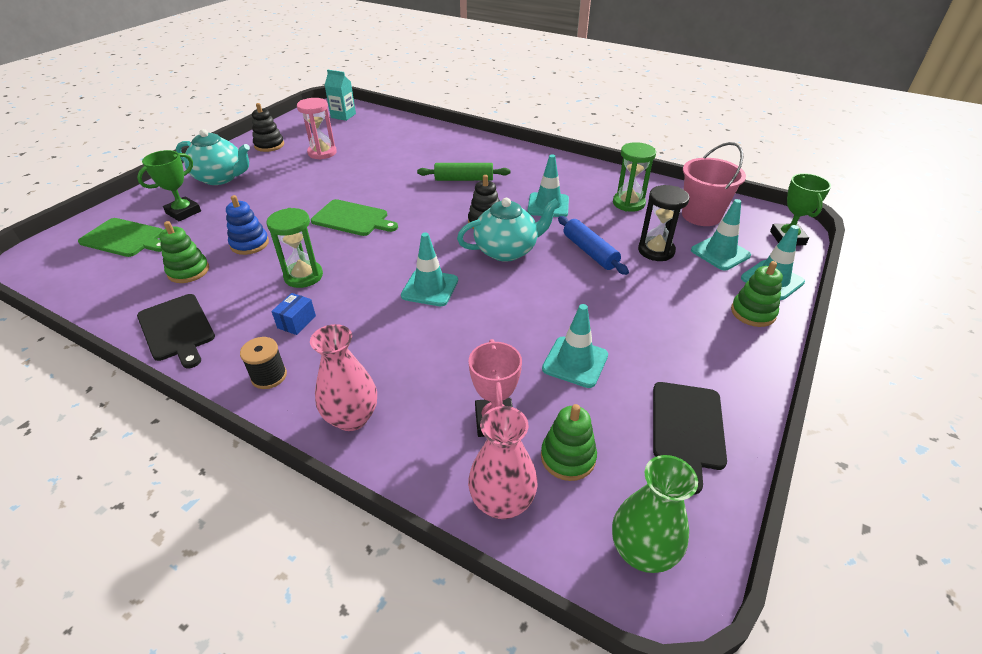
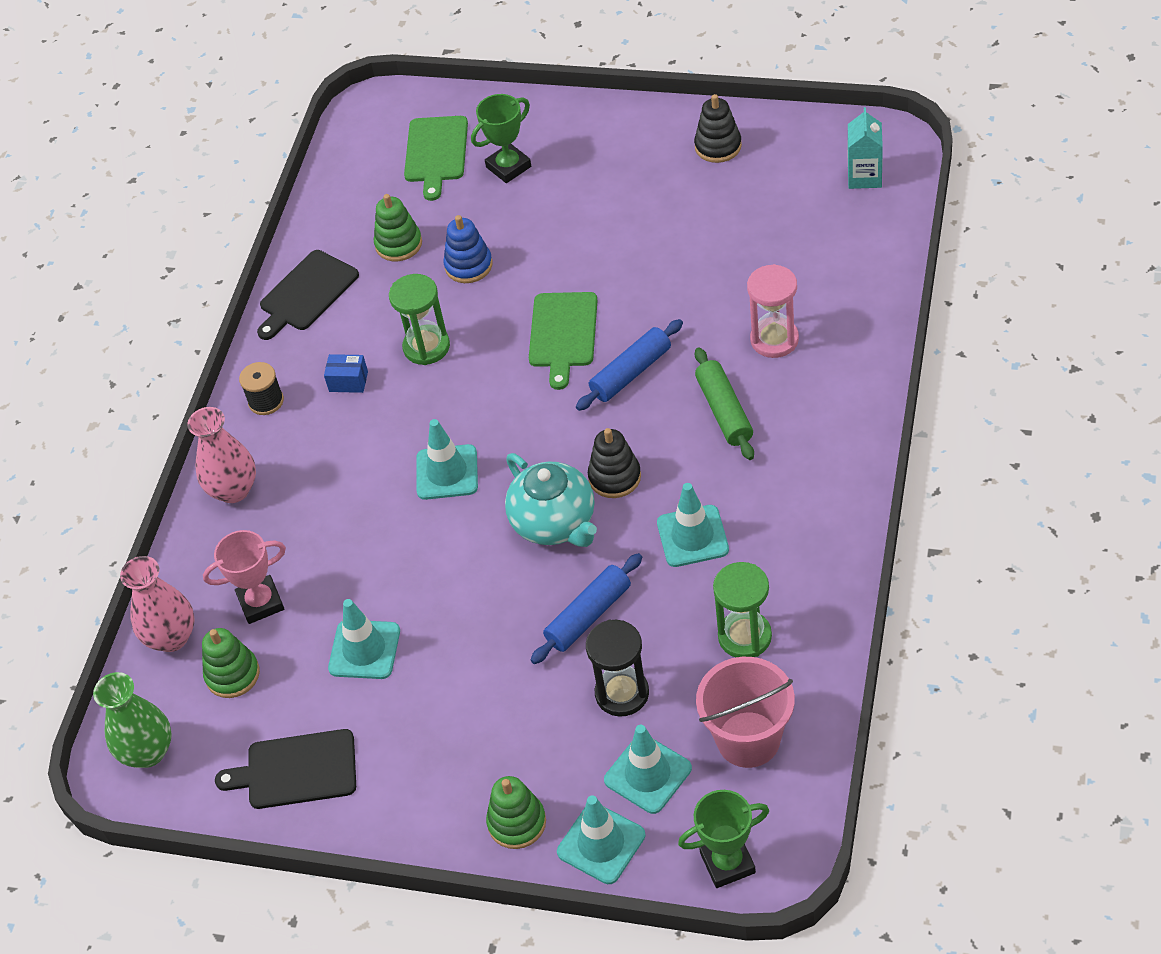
camera: 80 degrees right, 10 degrees up
(183, 212) = (508, 167): green trophy -> green trophy turned 60 degrees counterclockwise
(221, 178) = (603, 151): turquoise teapot -> none
(322, 153) = (725, 215): pink hourglass -> pink hourglass (774, 340)
(408, 201) = (631, 373): none -> blue rolling pin

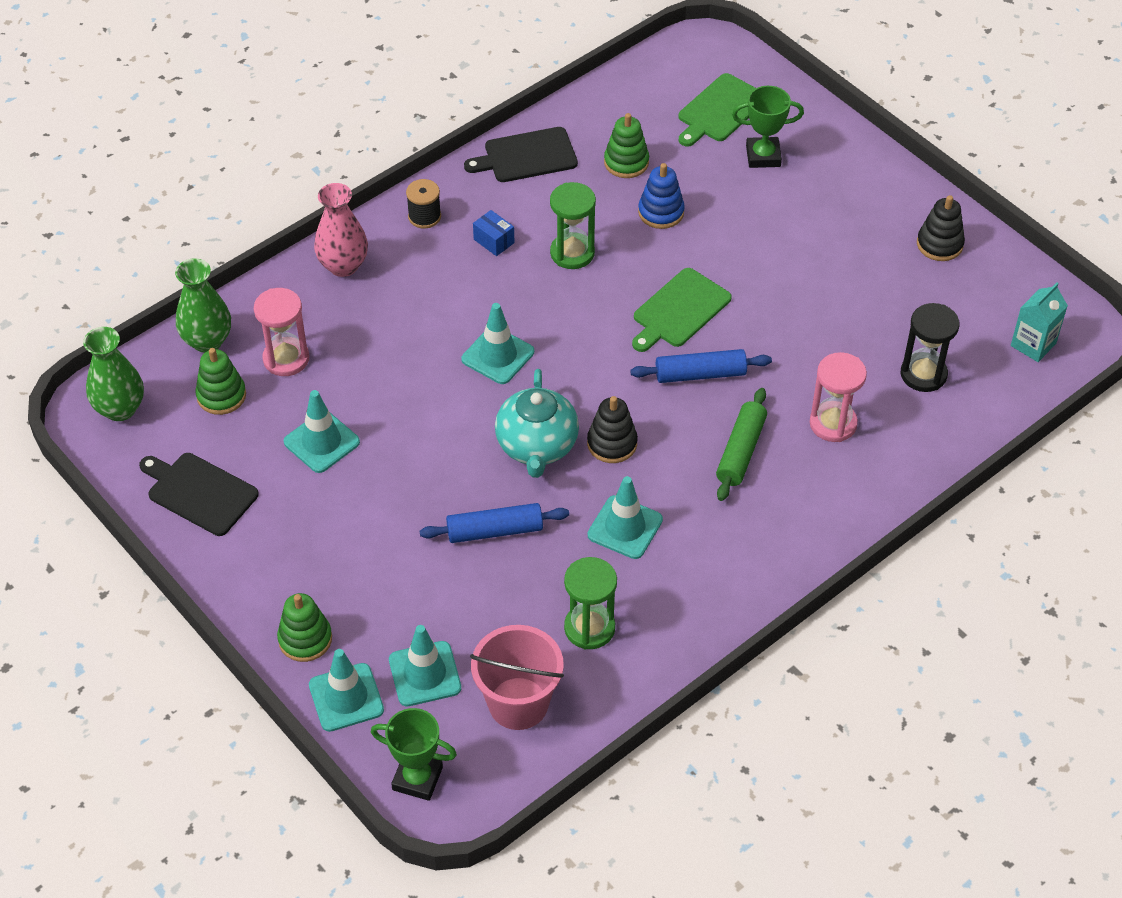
camera: 30 degrees right, 0 degrees up
(171, 637) = (207, 341): pink vase -> green vase
(261, 603) = (286, 359): pink trophy -> pink hourglass
(622, 693) = (463, 603): black hourglass -> black hourglass (923, 374)

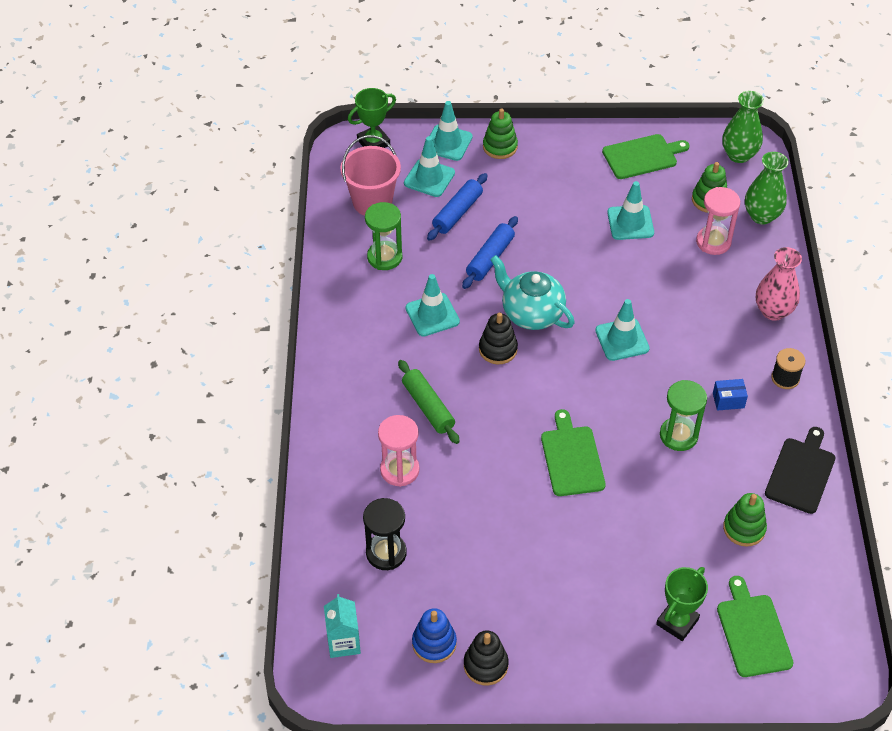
camera: 130 degrees right, 0 degrees up
(199, 492) = (642, 156): black cutting board -> green cutting board
(661, 212) = (673, 513): blue stacking toy -> blue stacking toy (434, 643)
(700, 374) = (507, 430): blue rolling pin -> blue rolling pin (457, 212)

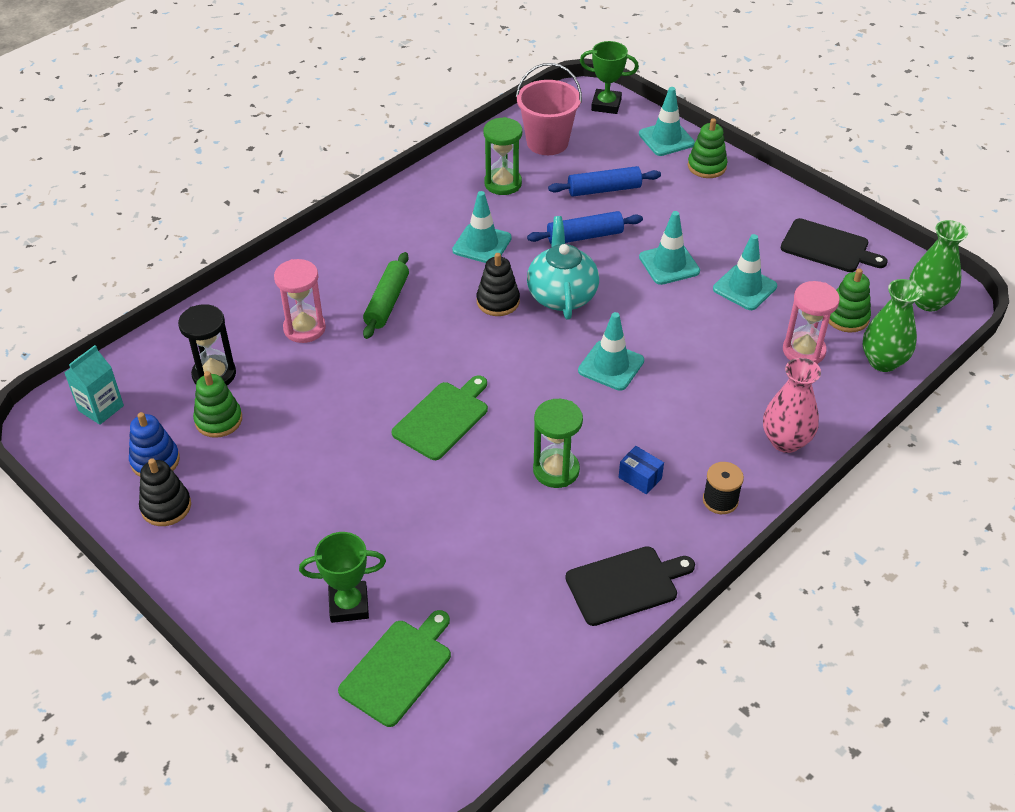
camera: 45 degrees right, 5 degrees down
(429, 178) = (616, 153): turquoise traffic cone -> turquoise traffic cone (669, 264)
(642, 156) = (828, 247): green cutting board -> black cutting board
(744, 528) = (509, 584): green stacking toy -> green stacking toy (218, 420)

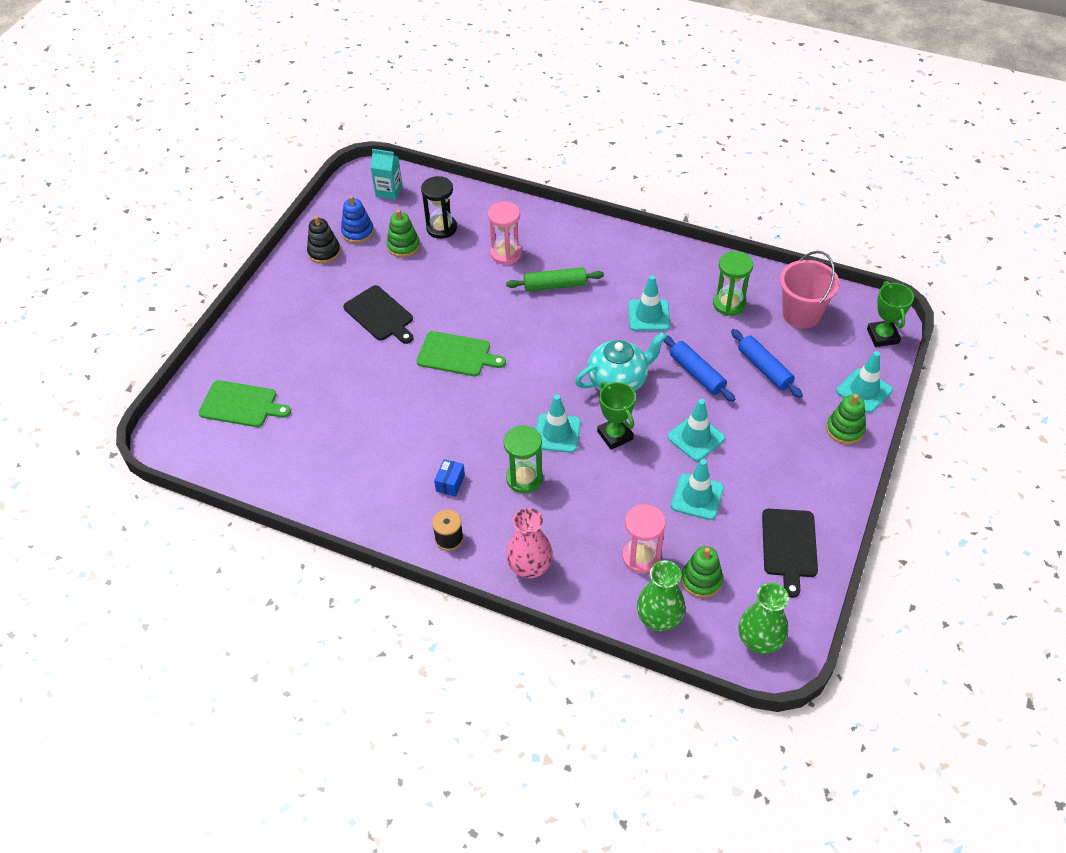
camera: 70 degrees right, 5 degrees up
(349, 605) = (281, 364): green trophy -> green trophy (615, 435)
(498, 301) = (590, 345): black stacking toy -> none
(556, 470) = (436, 432): green hourglass -> green hourglass (524, 478)
(625, 584) = (349, 502): black cutting board -> black cutting board (380, 315)

